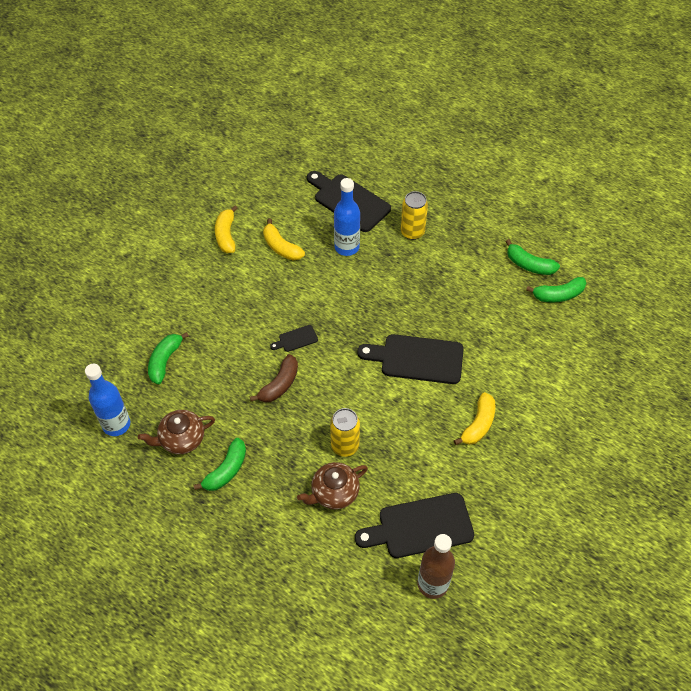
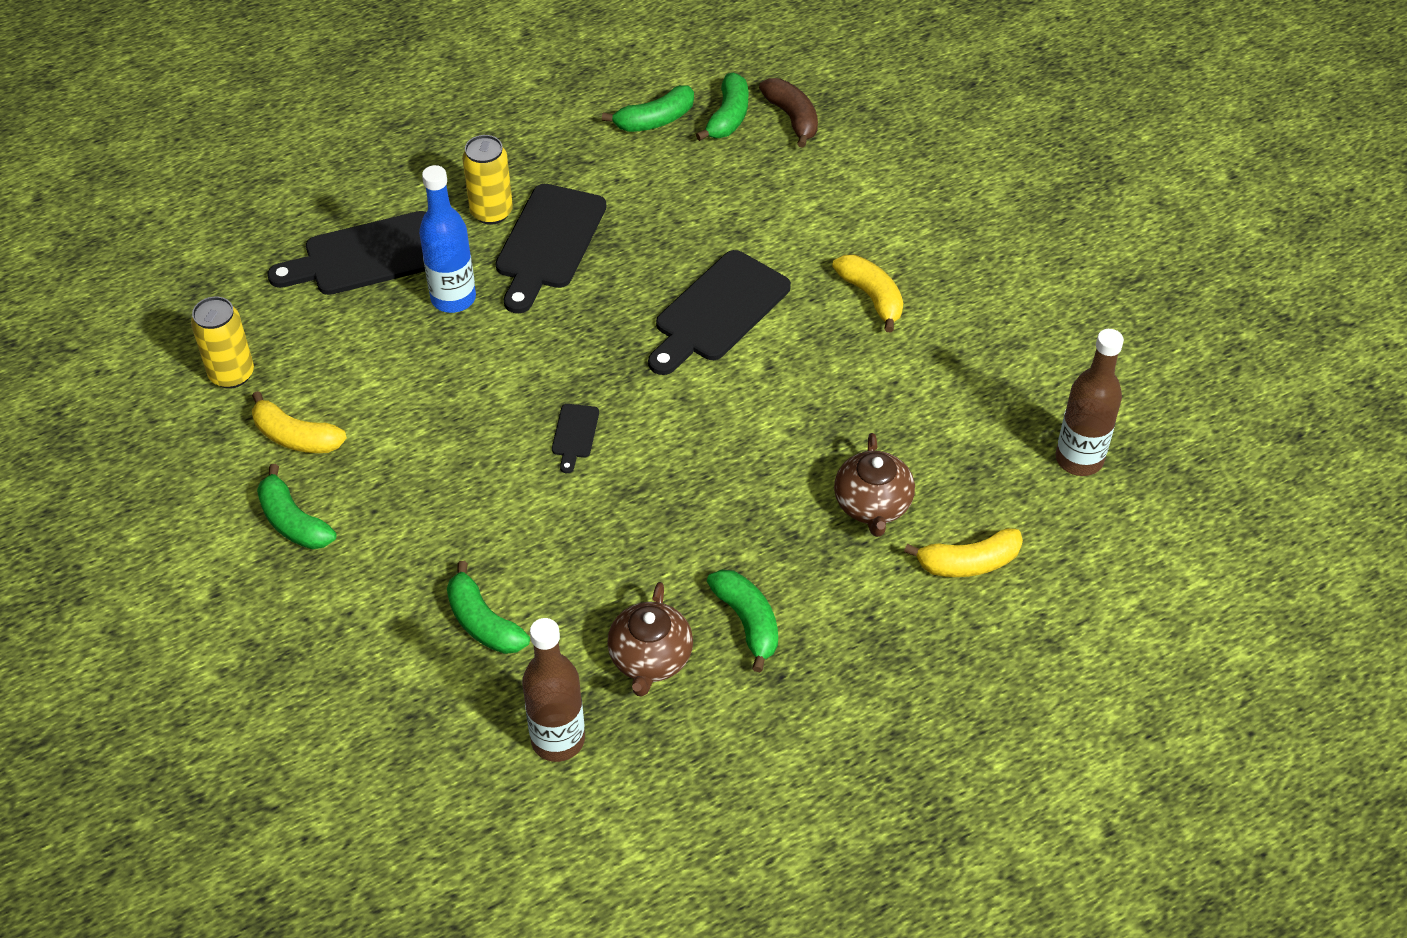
camera: 60 degrees left, 5 degrees down
(116, 424) = (558, 740): blue bottle -> brown bottle
(179, 261) = (293, 522): none -> green banana
(279, 384) = (642, 490): brown banana -> brown banana (792, 118)
(281, 247) = (383, 377): yellow banana -> yellow banana (968, 563)
(345, 446) = (804, 458): yellow can -> yellow can (232, 374)
(420, 526) = (987, 433): black cutting board -> black cutting board (548, 242)

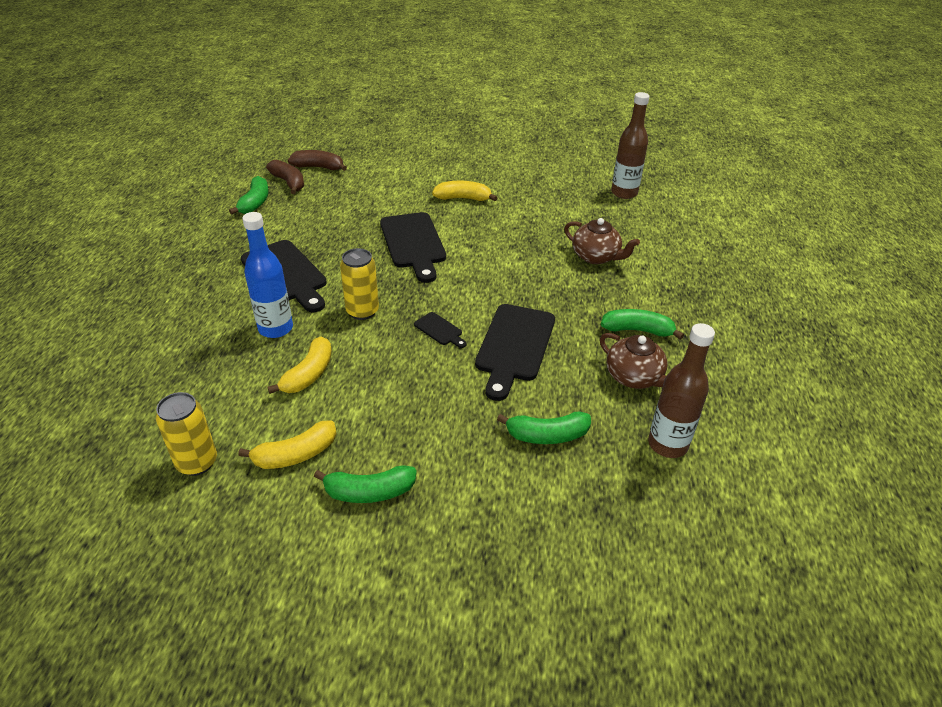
camera: 55 degrees left, 10 degrees down
(367, 256) = (189, 348): black cutting board -> black cutting board (514, 346)
(491, 212) = (232, 284): yellow can -> yellow can (362, 311)
(728, 117) = (289, 182): green banana -> brown banana
(968, 563) = (659, 247): yellow banana -> yellow banana (309, 374)

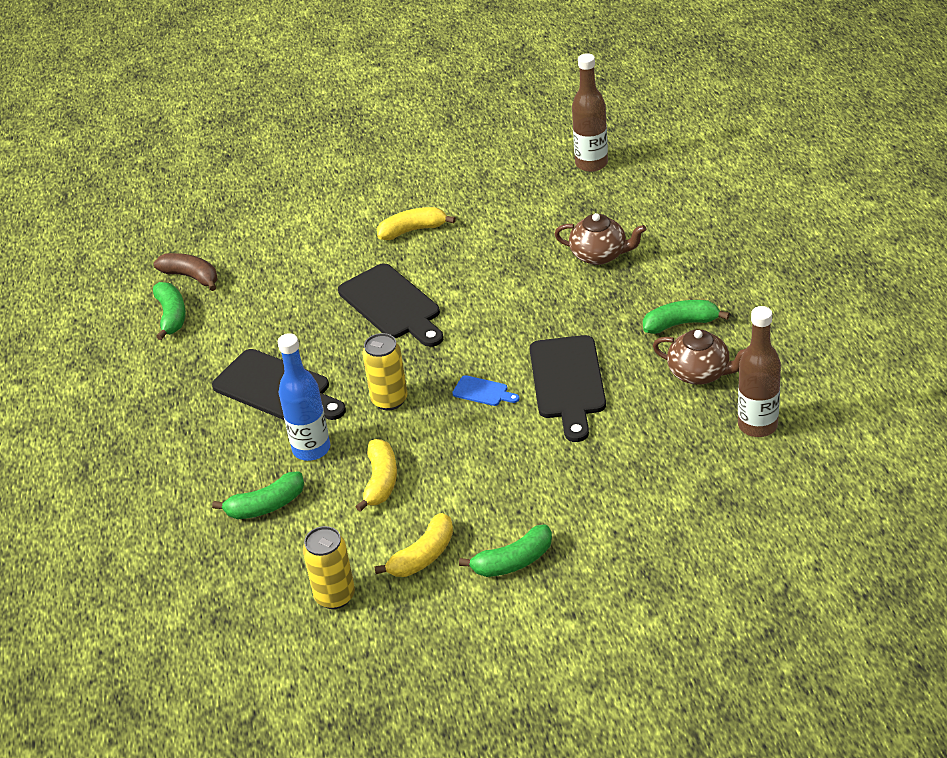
camera: 15 degrees left, 0 degrees up
(318, 167) = (212, 244): brown banana -> none
(440, 330) = (483, 392): black cutting board -> blue cutting board
(547, 435) = (645, 456): green banana -> green banana (266, 506)

